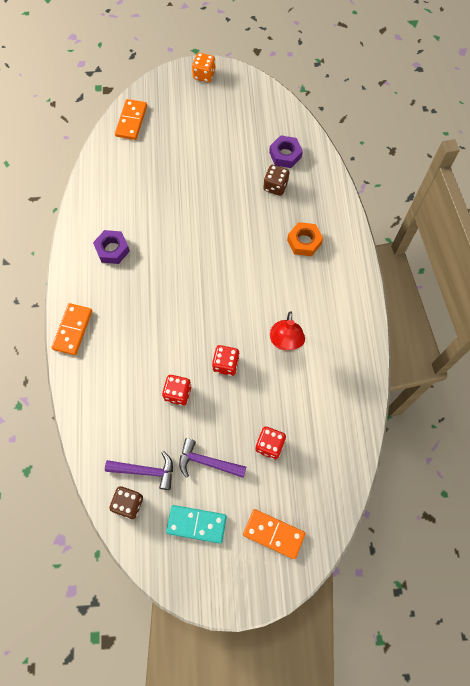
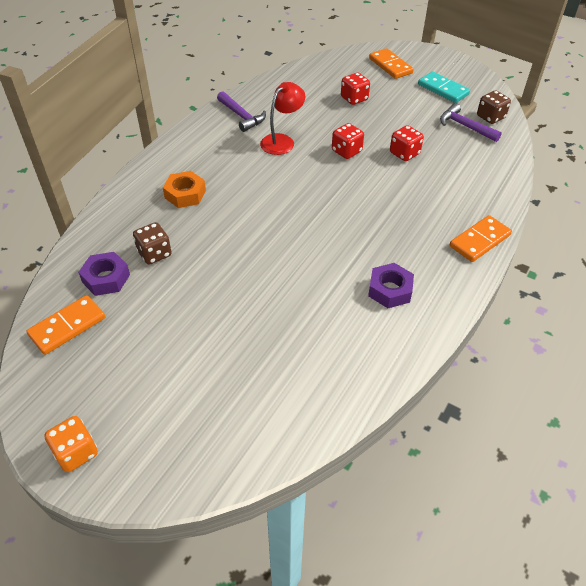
camera: 145 degrees left, 20 degrees down
(131, 121) = (245, 444): orange domino -> orange domino (67, 326)
(207, 462) = (411, 111): purple hammer -> purple hammer (242, 116)

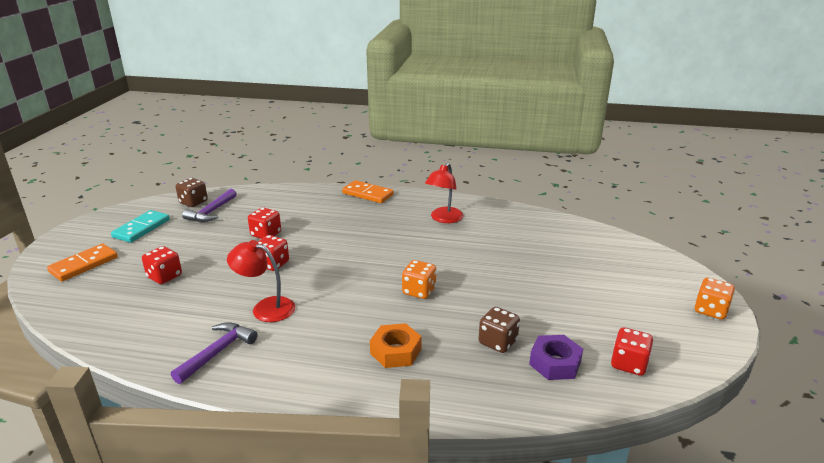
camera: 110 degrees left, 20 degrees down
(67, 326) = (628, 364): orange domino -> red dice
(255, 228) = (419, 291): none -> orange dice
(390, 290) = (444, 219): purple nut -> red lamp

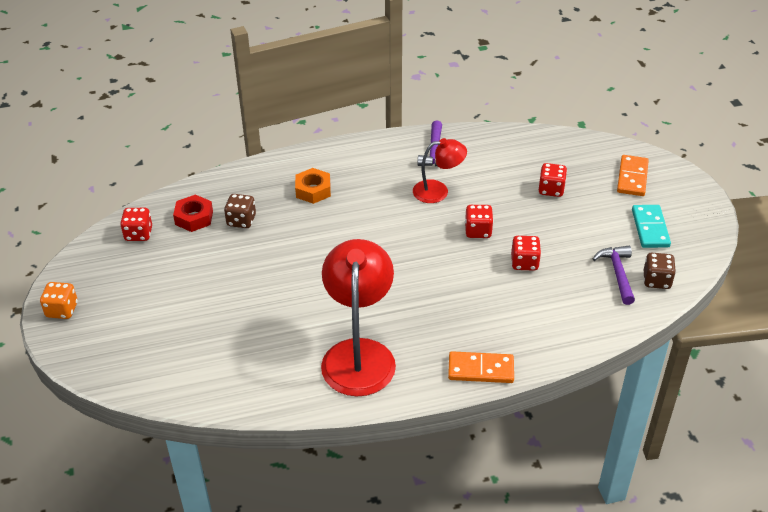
camera: 155 degrees right, 15 degrees up
(419, 291) = (327, 246): orange dice -> none
(444, 219) = (359, 354): red lamp -> red lamp, size x1.79
(555, 363) = (194, 218): purple nut -> red nut

